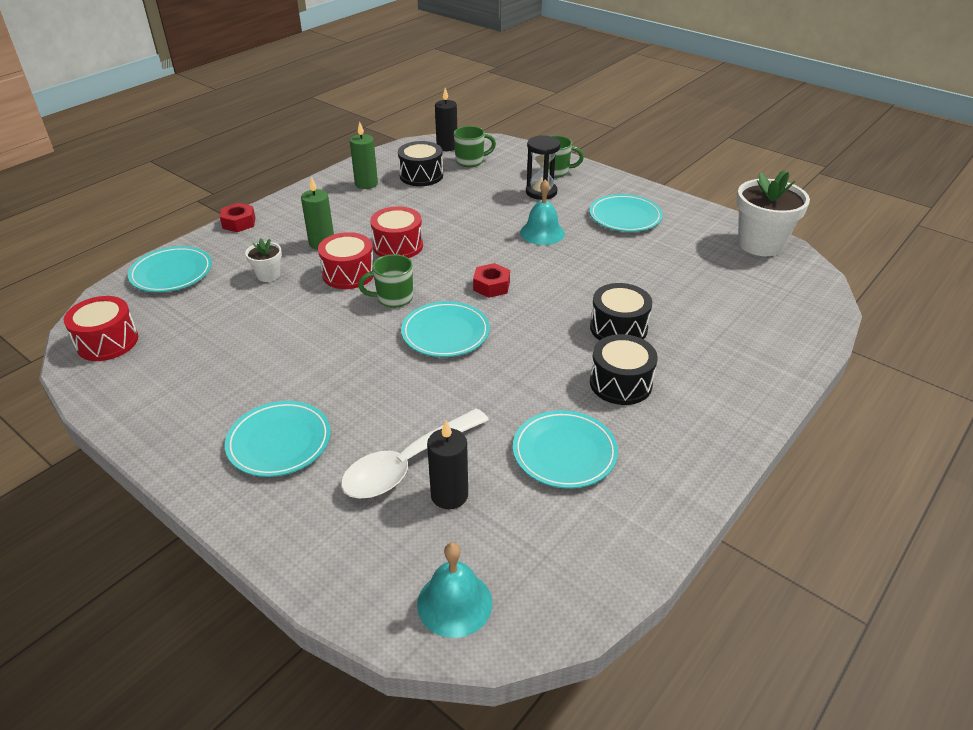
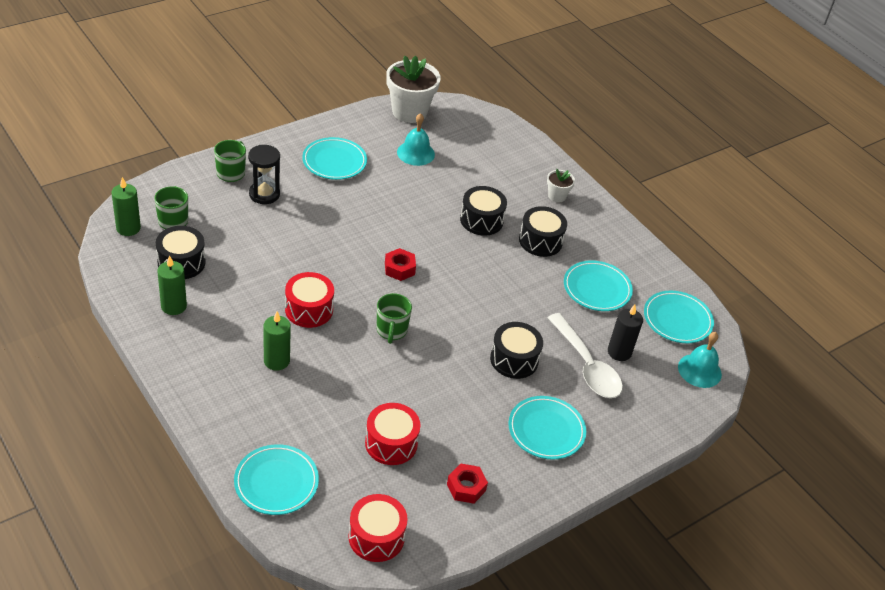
camera: 80 degrees left, 5 degrees up
(239, 223) = (200, 419): red nut -> red nut (466, 487)
(268, 275) = (315, 408): white flower pot -> white flower pot (557, 196)
(348, 274) = (340, 352): red drum -> red drum (391, 443)
(389, 395) = (514, 359): none -> black drum
(445, 333) = (452, 311): turquoise plate -> turquoise plate (677, 320)
(447, 147) = (128, 228): black candle -> green candle
(542, 233) = (334, 216): turquoise bell -> turquoise bell (416, 153)

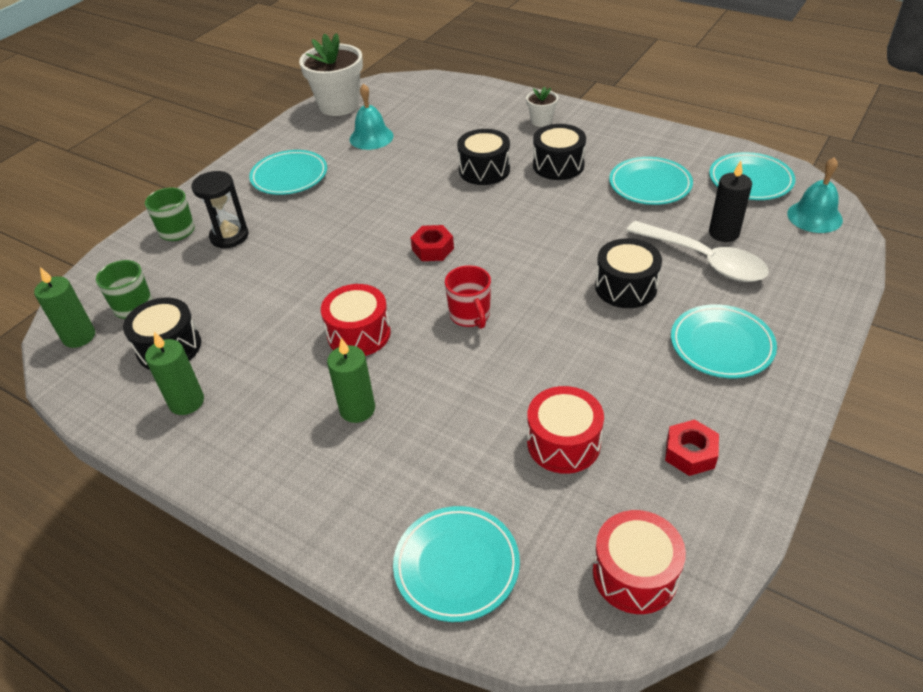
camera: 15 degrees left, 0 degrees up
(391, 331) = (470, 315): green mug -> red mug

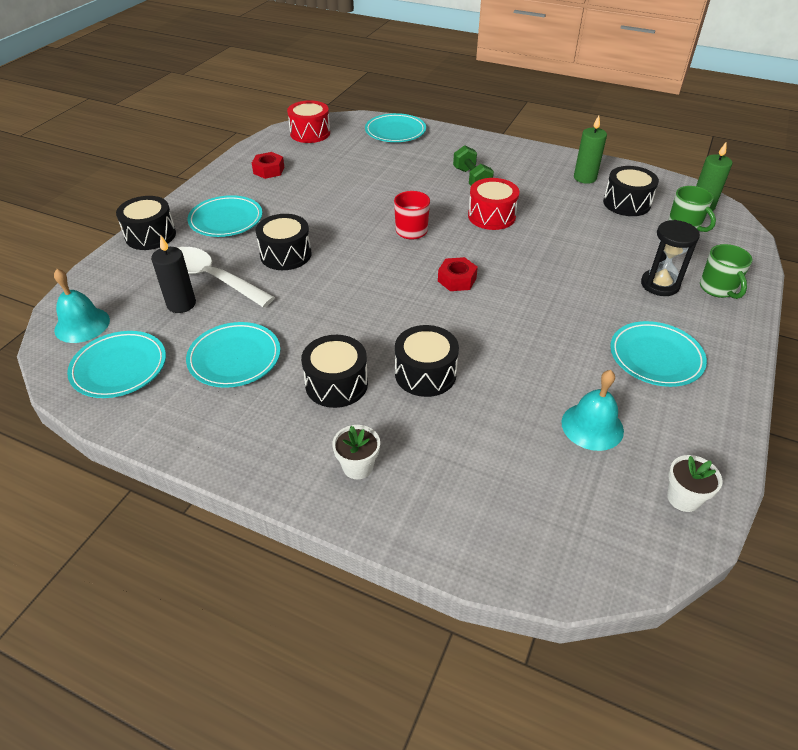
camera: 170 degrees right, 0 degrees up
(339, 105) = (683, 498): white flower pot -> white flower pot, size x0.49
(357, 409) = (472, 179): green candle -> green dumbbell
(563, 443) = (342, 171): red drum -> none
(814, 323) = (150, 235): none -> black drum

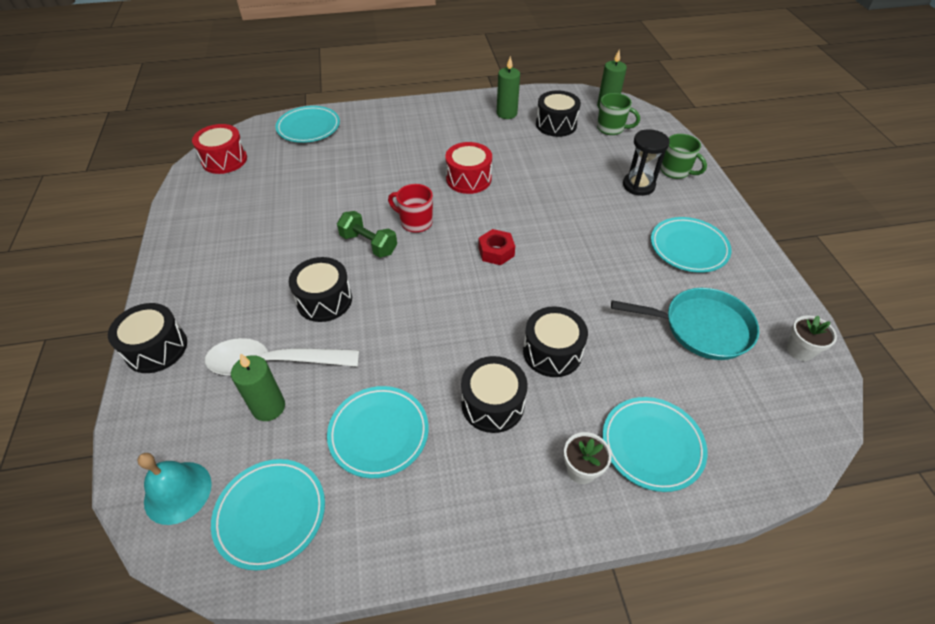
camera: 35 degrees left, 5 degrees up
(181, 304) = (268, 407): black candle -> green candle
(226, 220) = (226, 292): turquoise plate -> turquoise plate (652, 445)
(269, 170) = (219, 217): red nut -> none
(472, 179) = (420, 150): green dumbbell -> green dumbbell (369, 244)
(592, 426) = (701, 328): turquoise bell -> turquoise pan

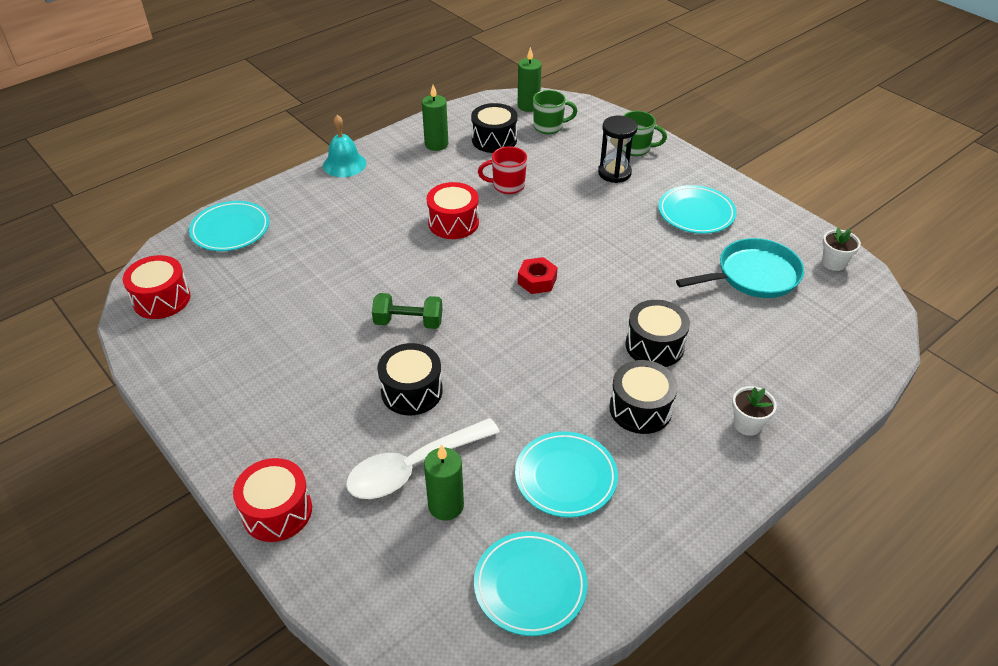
camera: 30 degrees left, 5 degrees down
(156, 348) = (277, 511): black drum -> red drum
(178, 492) = (427, 615): turquoise bell -> turquoise bell (344, 164)
(415, 222) = (437, 283): red mug -> red mug (507, 186)
(652, 445) = (783, 381): turquoise plate -> none

